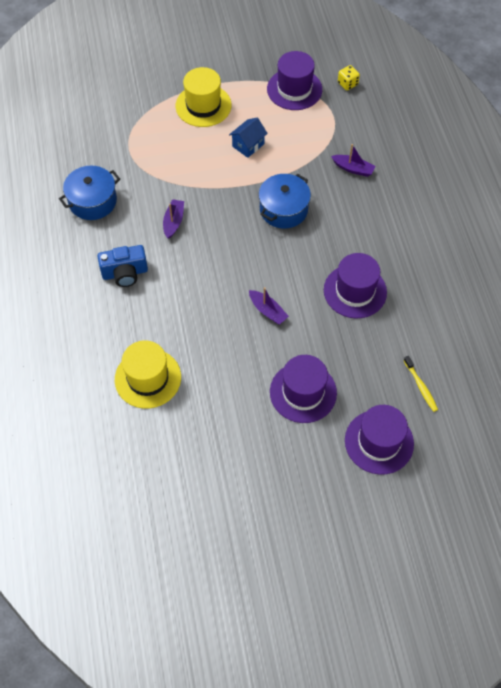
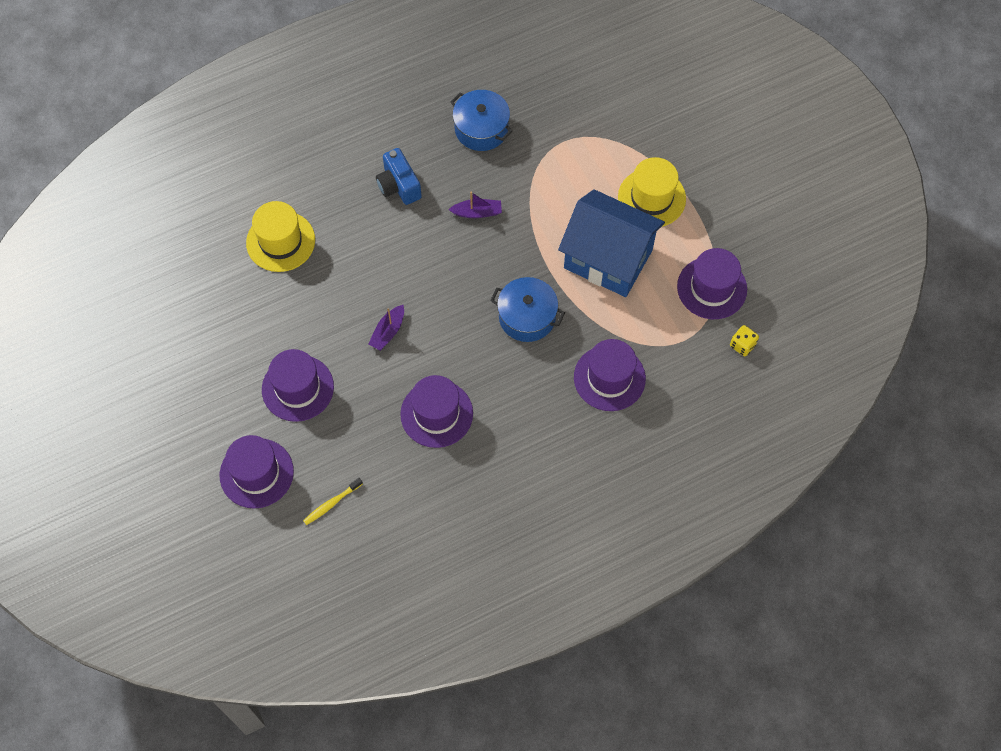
camera: 75 degrees right, 5 degrees up
(248, 145) = (608, 259): blue house -> blue house, size x2.37
(353, 169) = (609, 378): purple boat -> purple hat

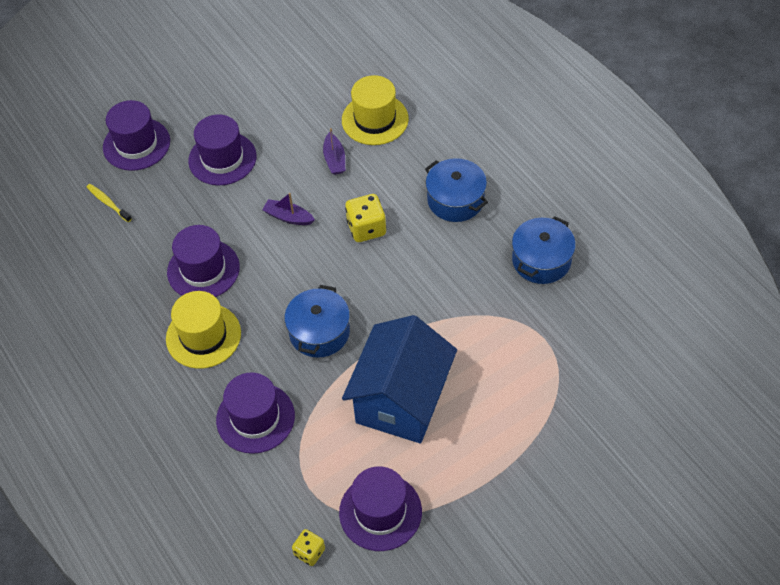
camera: 85 degrees right, 10 degrees down
(399, 185) = (455, 200): blue camera -> blue pot
(416, 264) = (366, 228): none -> yellow dice
(477, 212) = (437, 271): purple boat -> purple boat (334, 159)
(651, 198) = (489, 436): yellow hat -> yellow hat (203, 336)

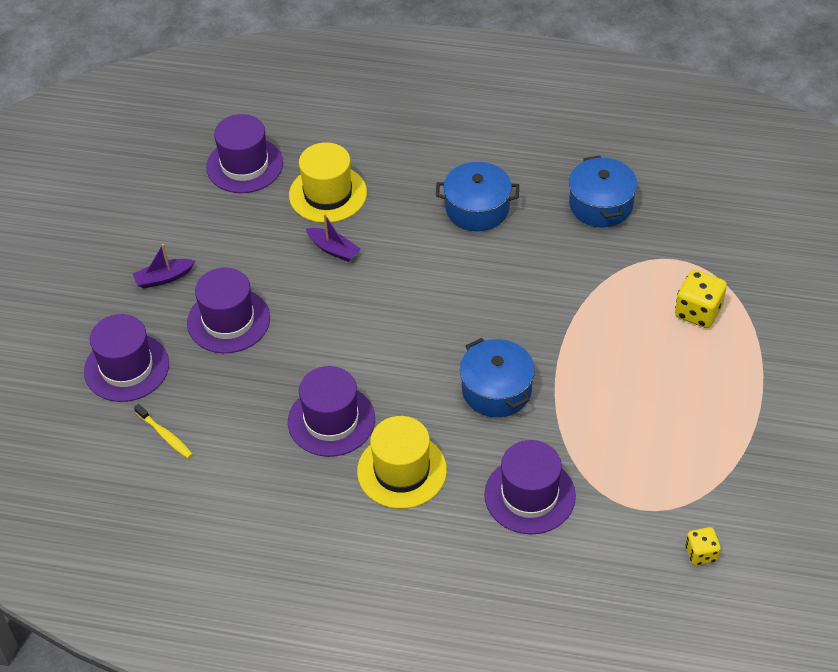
camera: 45 degrees left, 5 degrees down
(108, 203) = (165, 435): yellow toothbrush -> yellow toothbrush turned 135 degrees counterclockwise
(288, 217) = (352, 323): purple boat -> purple boat (164, 278)
(366, 228) = (432, 283): yellow dice -> yellow dice (698, 312)
(380, 512) = (715, 479): purple hat -> purple hat (244, 165)
(401, 400) = (626, 387): blue house -> none

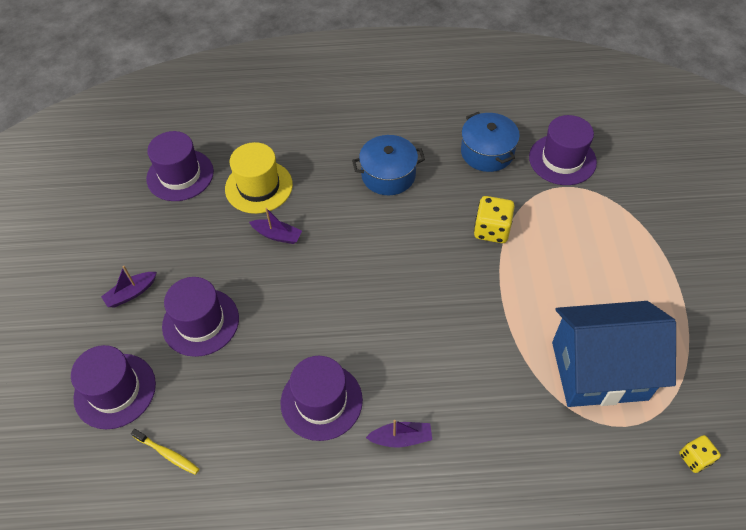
camera: 15 degrees left, 5 degrees up
(402, 471) = (401, 438): yellow hat -> purple boat
(496, 390) = (459, 337): blue pot -> none
(529, 495) = (524, 435): purple hat -> purple hat (562, 159)
(635, 452) = (599, 370): none -> blue house
(698, 312) = (599, 228): yellow dice -> yellow dice (491, 230)

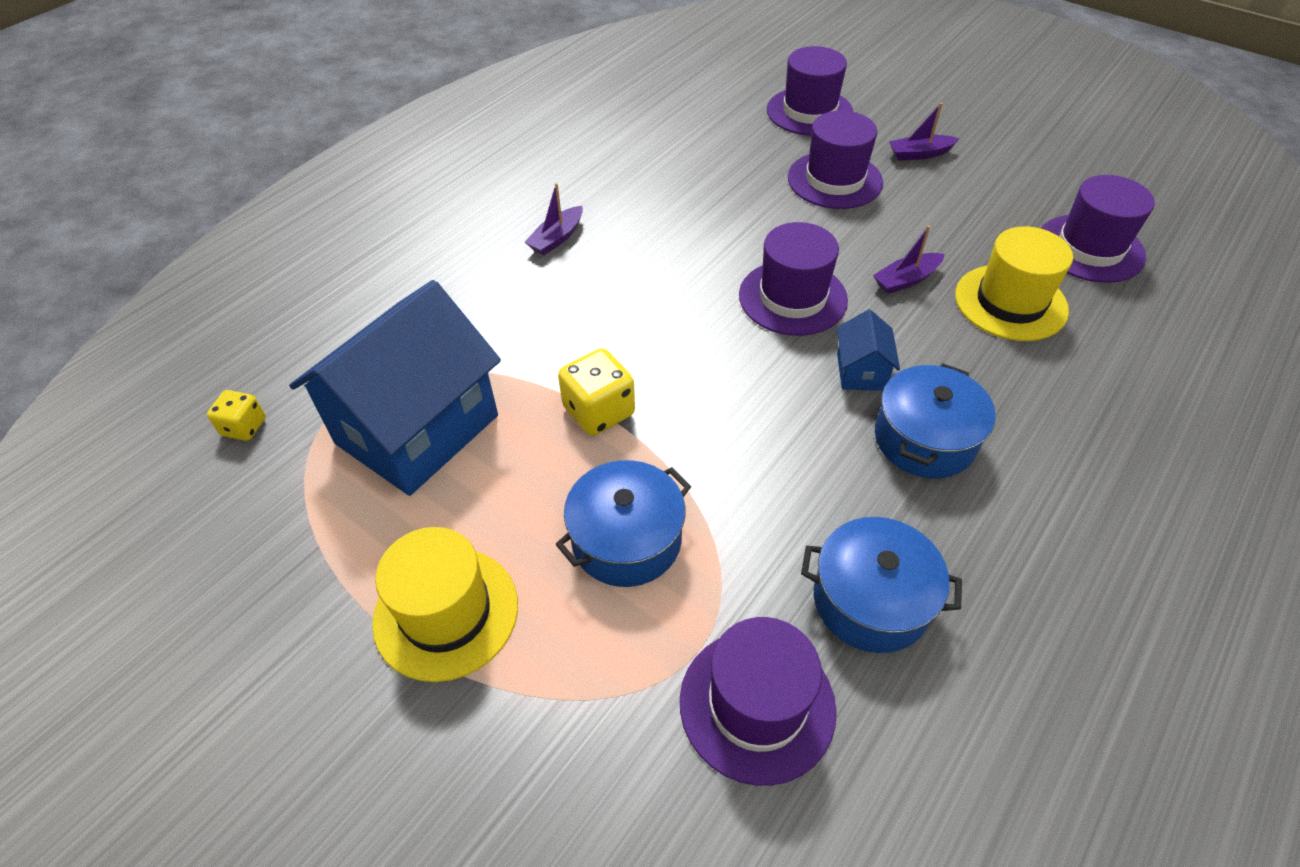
camera: 130 degrees right, 5 degrees down
(131, 293) = (919, 154): purple boat -> purple boat turned 105 degrees counterclockwise
(167, 454) = (713, 116): yellow toothbrush -> none
(321, 401) = (655, 211): purple hat -> purple hat (792, 297)
(368, 217) = (861, 371): none -> blue house
(491, 230) = (712, 483): yellow dice -> yellow dice (599, 411)
(550, 239) = (626, 540): none -> blue pot
(649, 272) = (446, 612): none -> yellow hat

